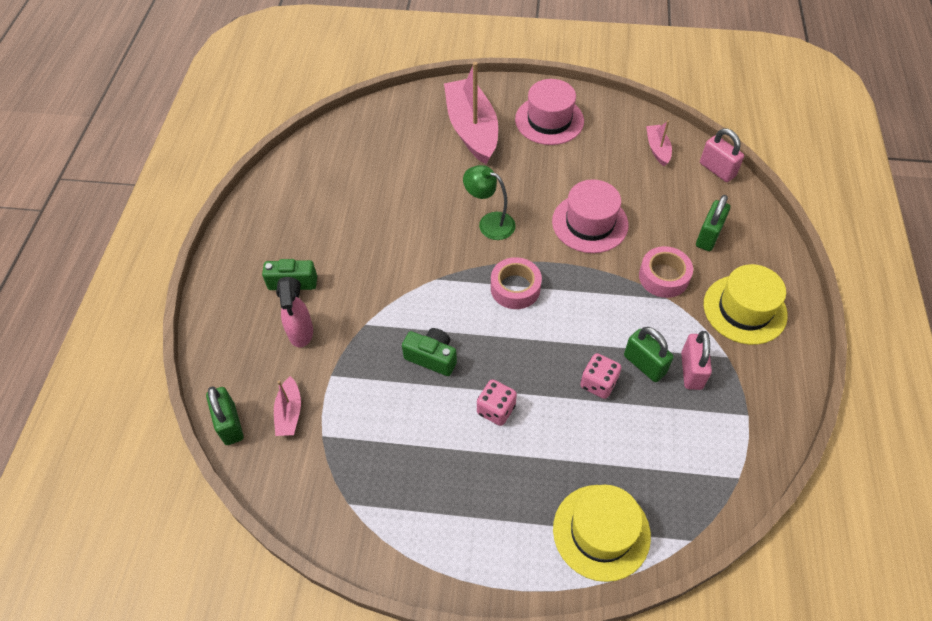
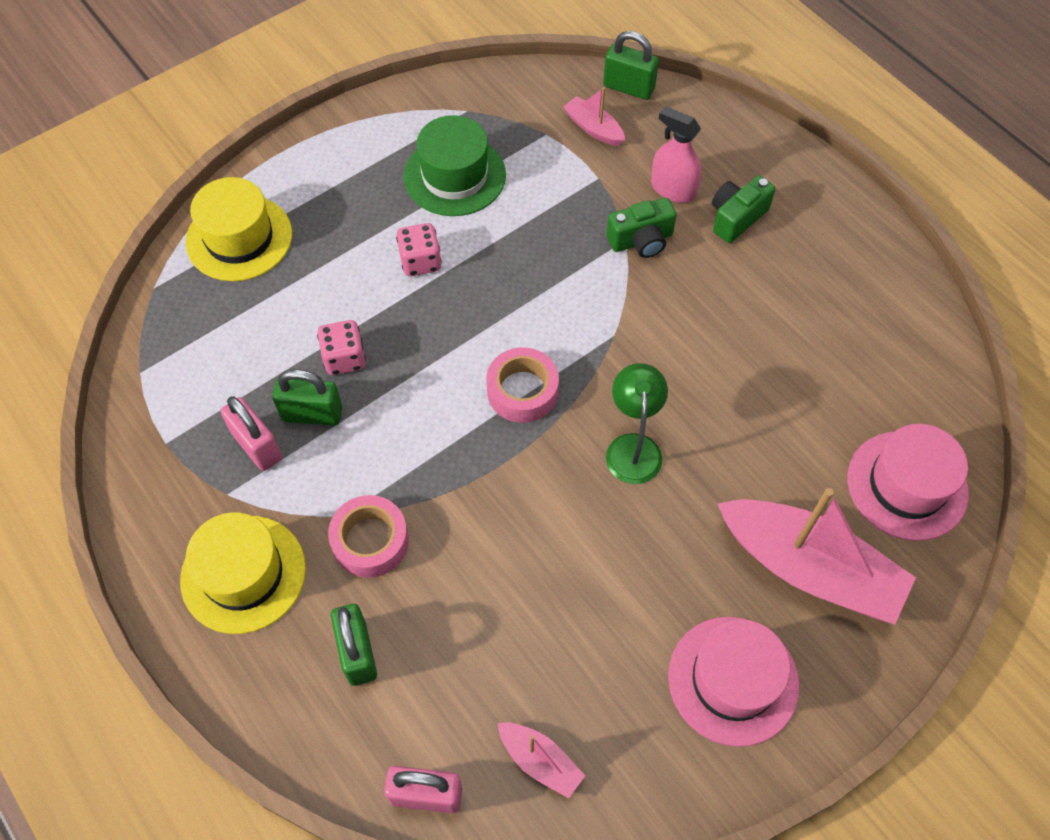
camera: 135 degrees right, 5 degrees up
(413, 455) = (454, 176): none -> green hat
(432, 357) = (528, 259): green camera -> green camera (641, 240)
(489, 223) = (633, 447): green lamp -> green lamp turned 75 degrees counterclockwise
(590, 223) = (520, 546): pink hat -> pink hat (907, 485)

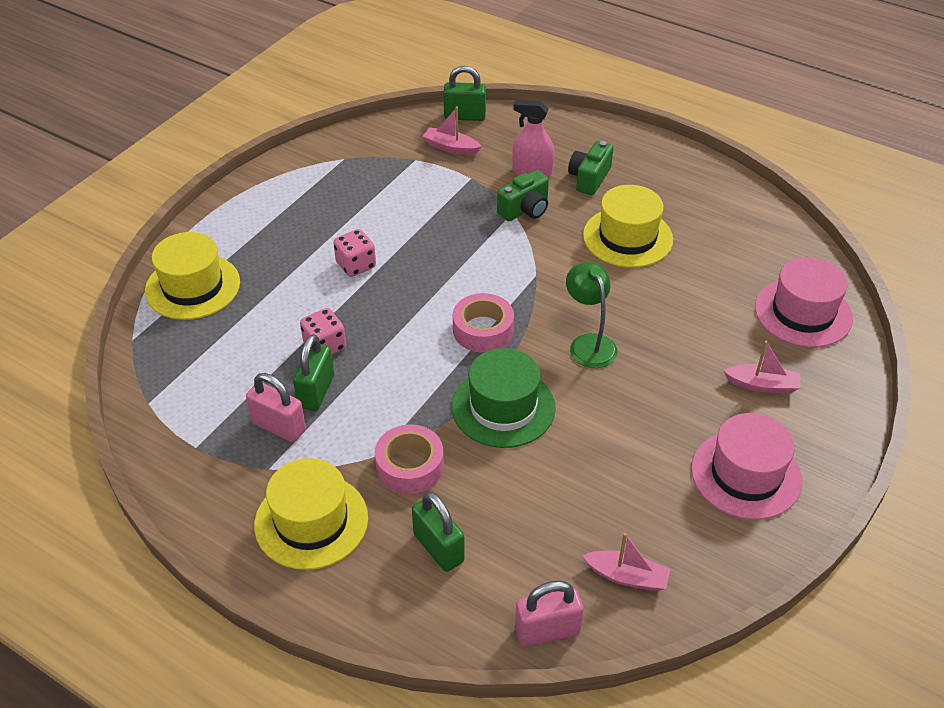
camera: 20 degrees left, 15 degrees down
(312, 414) = (316, 391): green padlock -> green padlock turned 60 degrees counterclockwise
(454, 176) = (355, 202): green hat -> green hat (503, 407)
(744, 315) = (627, 237): none -> yellow hat
(809, 568) = (762, 385): pink boat -> pink boat, size x0.46

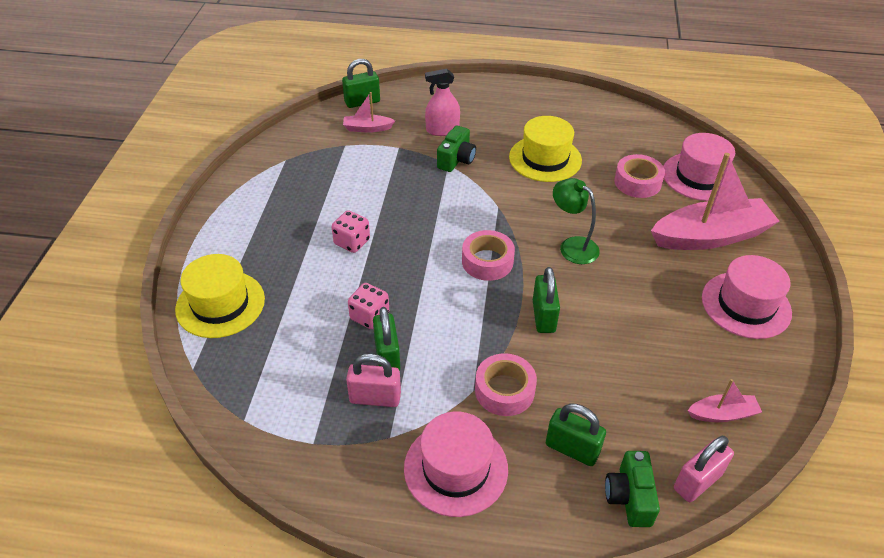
camera: 25 degrees left, 0 degrees up
(311, 521) = (456, 468): yellow hat -> pink hat
(503, 407) = (543, 316): green hat -> green padlock
(589, 178) = (488, 123): green camera -> green camera (629, 497)
(719, 296) = (637, 182): none -> pink tape
(762, 385) = (710, 236): pink boat -> pink boat, size x2.17

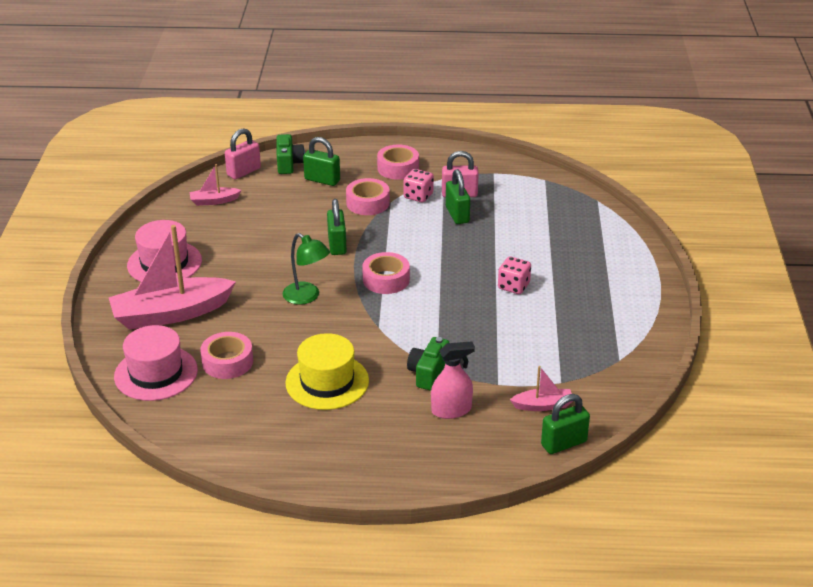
camera: 175 degrees right, 10 degrees down
(220, 304) = (603, 236): yellow hat -> none
(369, 316) = (479, 236): pink dice -> pink dice (418, 196)
(456, 468) = (398, 168): pink hat -> pink tape

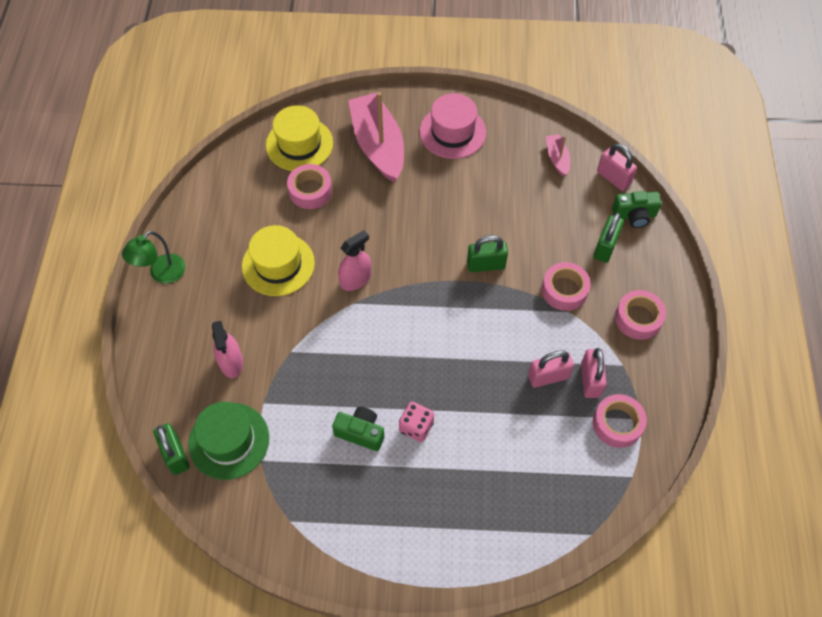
camera: 90 degrees right, 25 degrees up
(156, 373) = (299, 144): pink hat -> yellow hat
(307, 297) = (400, 243): green lamp -> green lamp (162, 274)
(349, 326) = (355, 279): none -> pink spray bottle
(386, 279) = (428, 308): pink tape -> pink tape (617, 424)
(418, 196) = (582, 338): pink dice -> none
(428, 373) = (283, 344): green camera -> green camera (360, 432)
(457, 215) = (548, 377): green padlock -> pink padlock
(543, 405) = (229, 441): pink boat -> green hat

